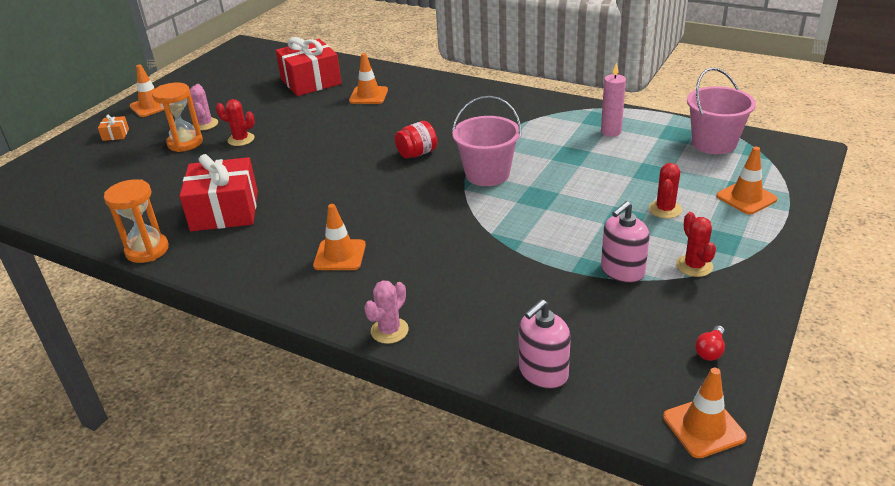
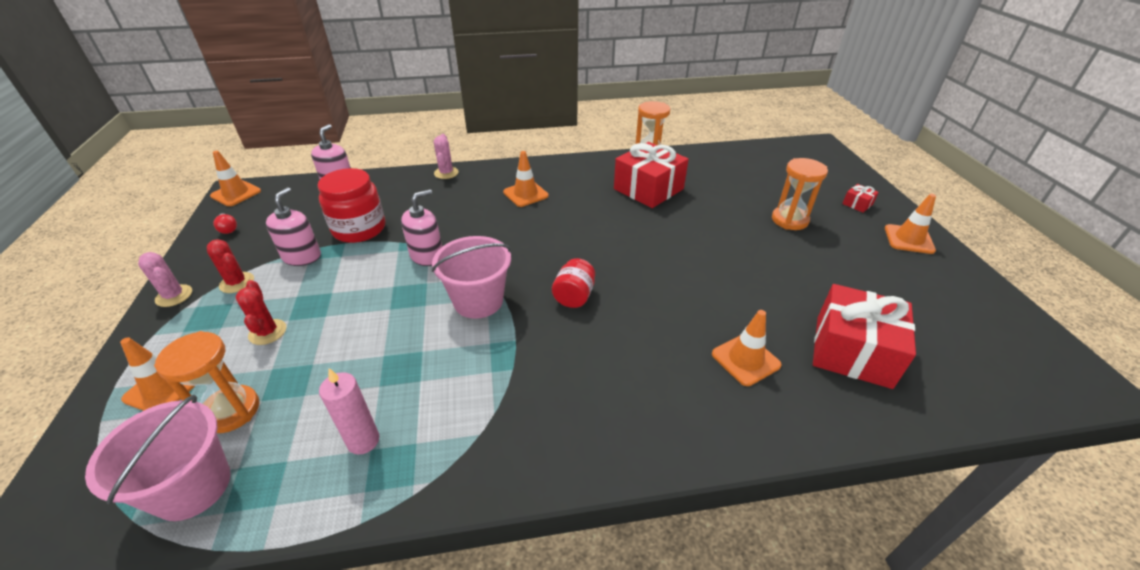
camera: 140 degrees right, 5 degrees up
(115, 134) = (857, 204): orange gift -> red gift
(205, 124) = (818, 243): pink cactus -> pink cactus (174, 296)
(241, 139) = (755, 242): red cactus -> none
(499, 225) = (427, 256): none -> pink soap dispenser
(548, 283) = (359, 229): none -> red jar
(693, 169) = (231, 411): none -> orange hourglass
(710, 351) = (228, 229): red light bulb -> red light bulb turned 150 degrees clockwise

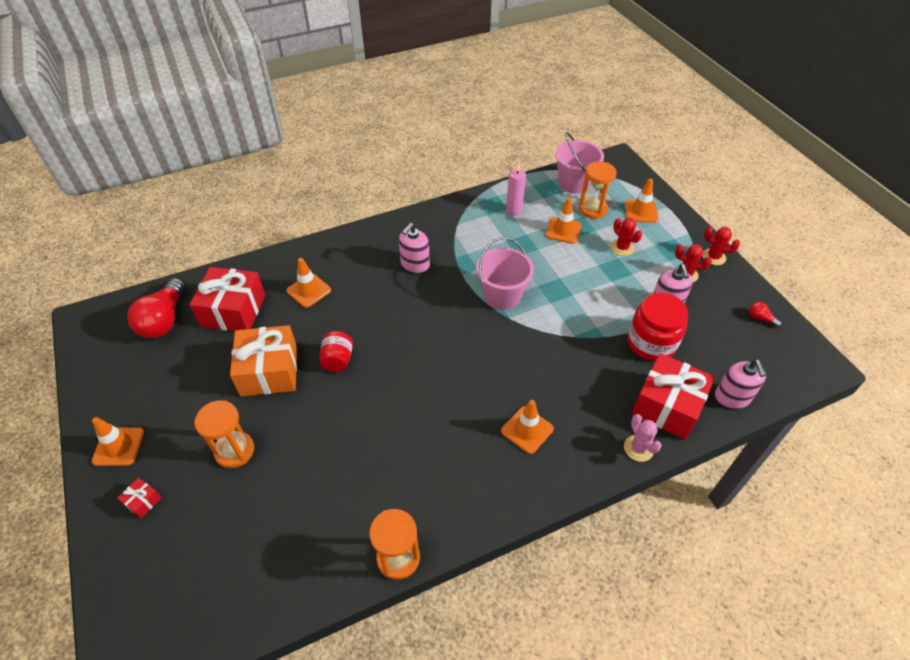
camera: 165 degrees right, 10 degrees up
(174, 296) = (713, 257): pink cactus -> red cactus
(236, 193) = (816, 361): orange traffic cone -> orange traffic cone (563, 230)
(427, 256) = (569, 327): pink soap dispenser -> pink soap dispenser (415, 264)
(574, 296) = (434, 314): red jar -> red jar (338, 360)
(648, 189) = (391, 473): red gift -> red gift (667, 406)
(775, 273) = (269, 371): none -> orange gift
(953, 357) = (164, 320): none -> red light bulb

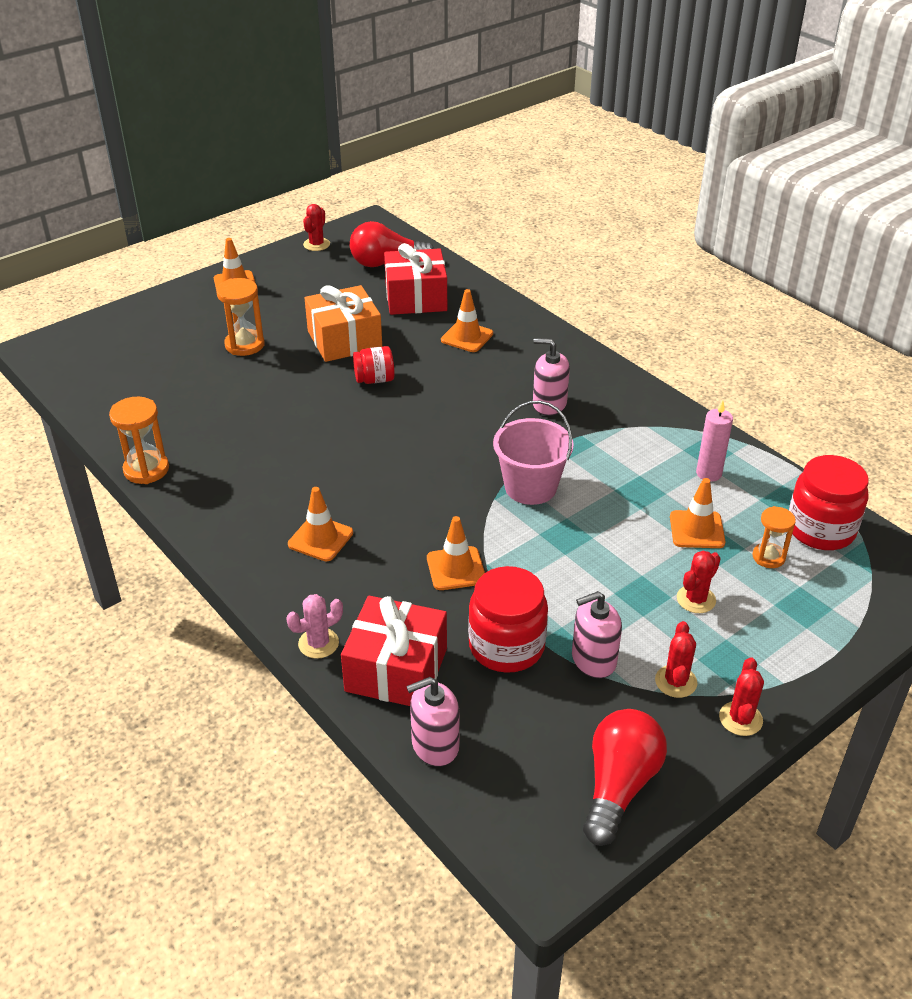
camera: 75 degrees right, 10 degrees down
(93, 367) = (316, 244): none -> red cactus
(143, 501) = (183, 312): red gift -> none
(574, 183) = (820, 529): pink bucket -> red jar
(592, 209) = (768, 557): orange hourglass -> orange hourglass, size x0.66
(641, 211) = (802, 616): orange traffic cone -> orange traffic cone (456, 568)
(760, 318) = (619, 786): red light bulb -> red light bulb, size x2.36

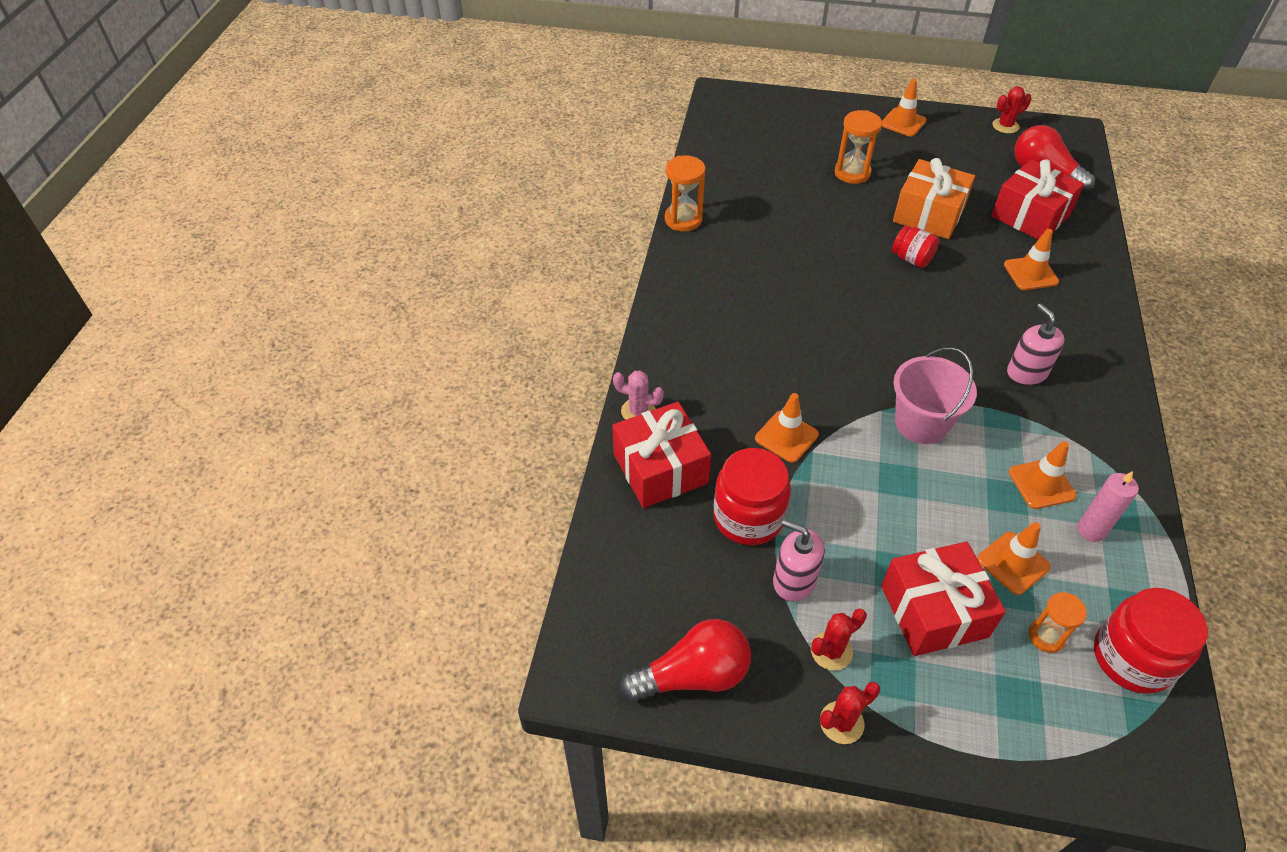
camera: 50 degrees right, 10 degrees up
(320, 539) = (727, 345): orange traffic cone -> orange traffic cone (1041, 484)
(435, 745) = (620, 536): pink soap dispenser -> none
(696, 599) = (934, 611): red cactus -> red gift

